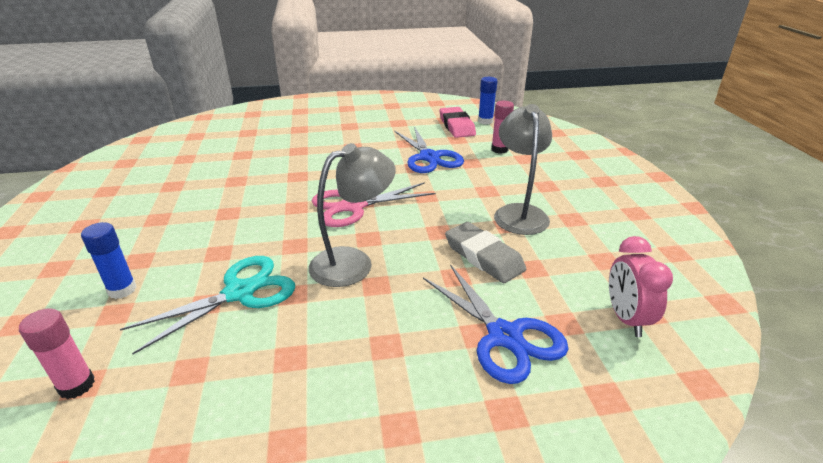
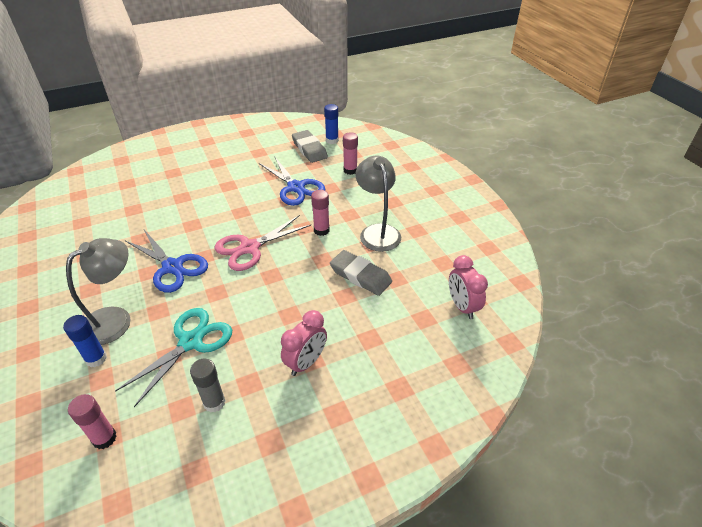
camera: 15 degrees left, 10 degrees up
(234, 372) = (214, 402): none -> grey glue stick
(353, 262) = (267, 299): grey lamp -> grey lamp (115, 319)
(377, 347) = (306, 362): none -> pink clock
(447, 201) = (321, 230): none -> pink glue stick
(456, 126) = (309, 149): pink eraser -> grey eraser
(504, 336) = (388, 336): blue scissors -> blue scissors (172, 267)

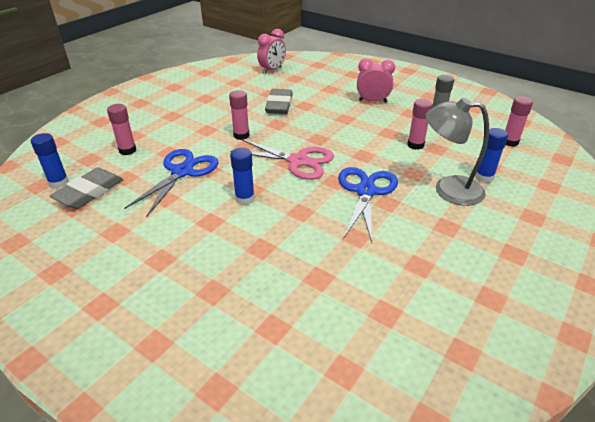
camera: 120 degrees left, 5 degrees down
(191, 342) = (415, 145): turquoise scissors -> pink glue stick
(234, 205) = (245, 199): none -> blue glue stick
(377, 232) = (221, 112): grey lamp -> none

